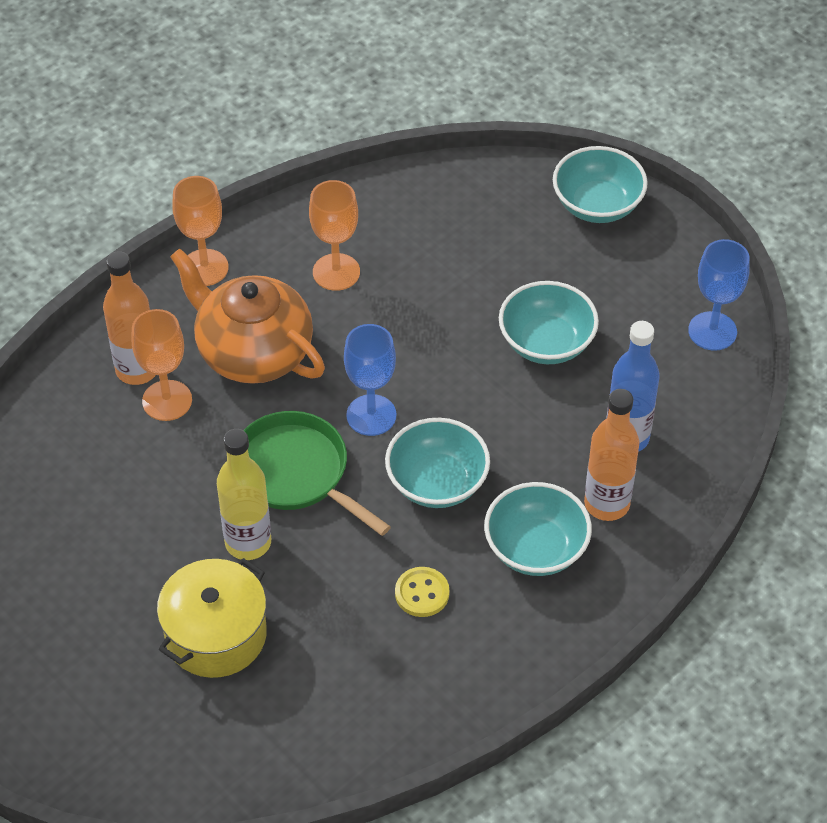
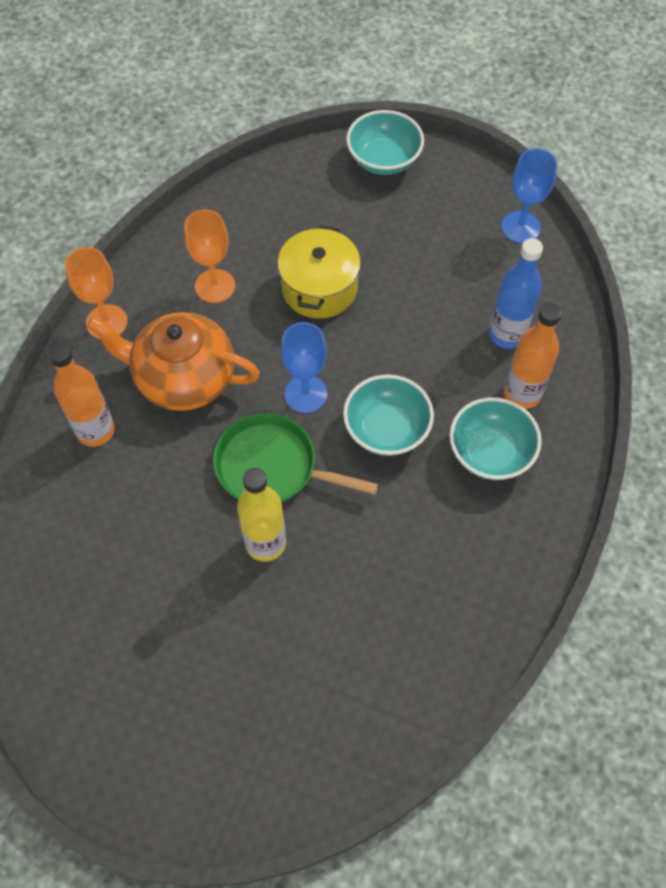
camera: 25 degrees left, 10 degrees up
(167, 400) = (134, 447): orange goblet -> none
(216, 635) = (282, 636): yellow pot -> yellow pot (319, 288)
(422, 593) = (425, 527): yellow button -> none
(546, 343) = (406, 282): turquoise bowl -> none

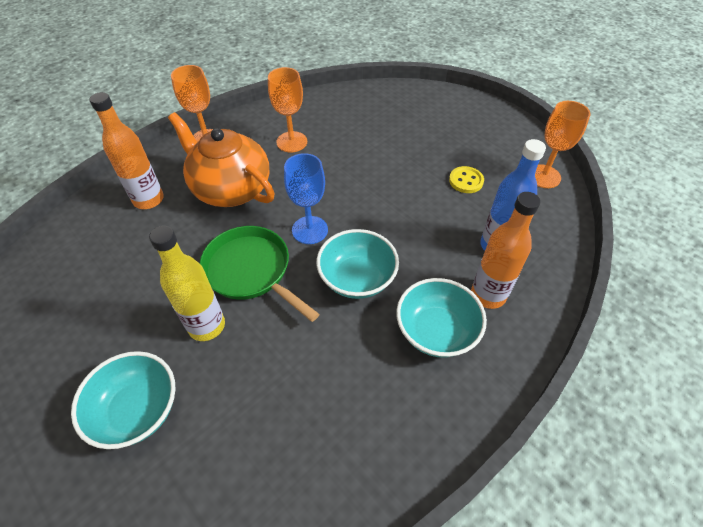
camera: 25 degrees right, 10 degrees down
(319, 288) = (364, 166): yellow pot -> none
(383, 160) = (457, 106): turquoise bowl -> turquoise bowl (137, 410)
(441, 265) = (466, 181): none -> yellow button
(520, 227) = (543, 176): blue goblet -> orange goblet

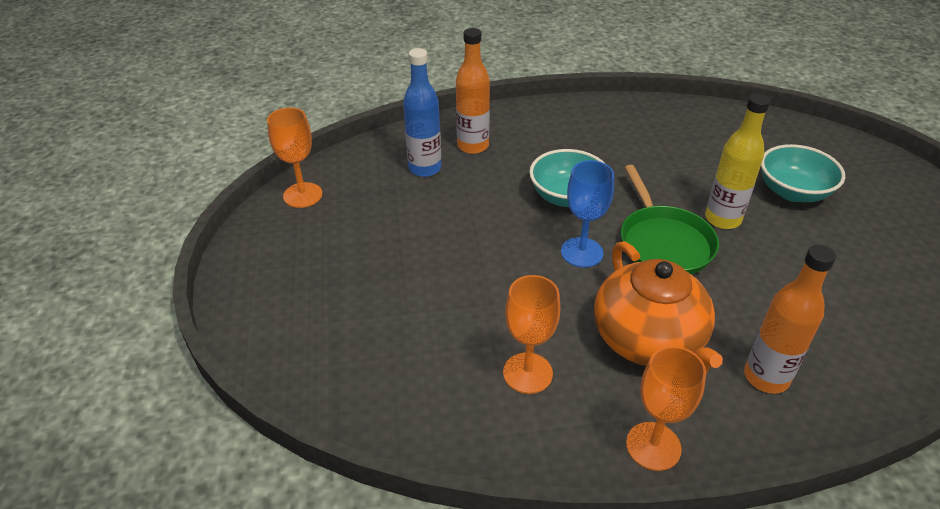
camera: 145 degrees left, 10 degrees down
(436, 331) = (535, 145): turquoise bowl -> none
(466, 181) = (379, 225): yellow button -> none

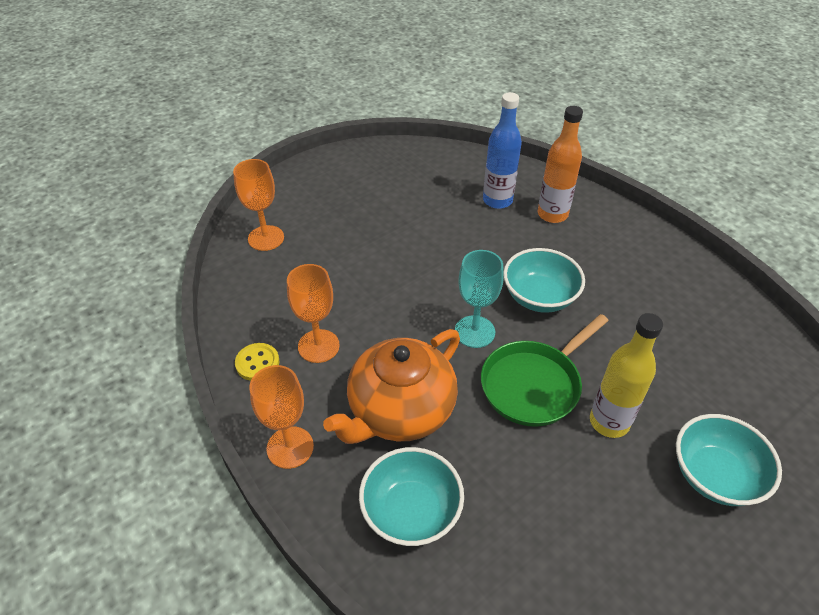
camera: 60 degrees right, 5 degrees up
(302, 195) = (412, 156): orange goblet -> orange goblet (266, 238)
(519, 437) = (257, 363): none -> yellow button
(582, 252) = (474, 331): blue goblet -> turquoise goblet
(766, 377) = (411, 511): orange bottle -> turquoise bowl

